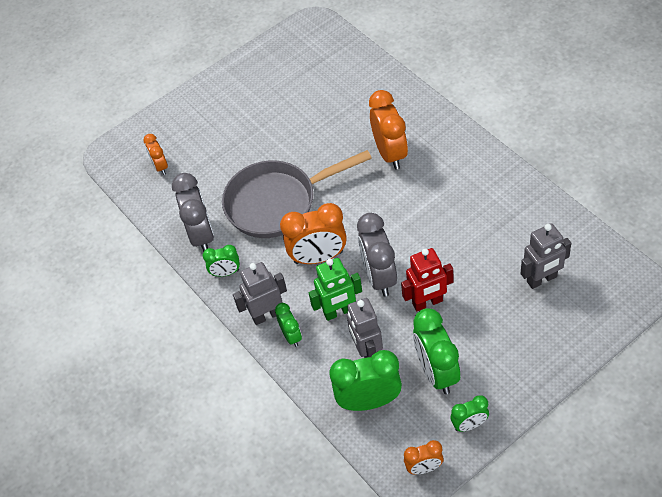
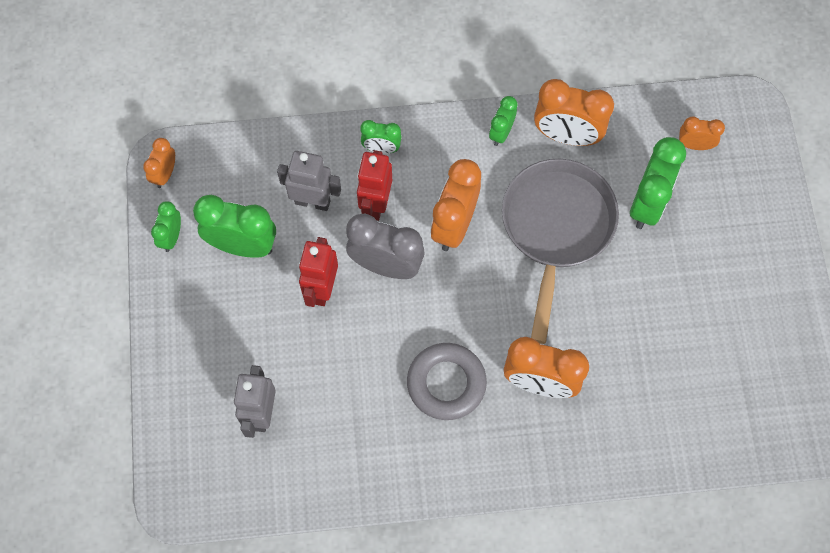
camera: 115 degrees right, 15 degrees up
(201, 235) = (566, 136): grey clock -> orange clock
(267, 315) = (422, 141): grey robot -> none
(338, 312) = (375, 204): green robot -> red robot
(369, 401) = (261, 171): green clock -> green clock (647, 204)
(432, 197) = (446, 383): none -> grey ring

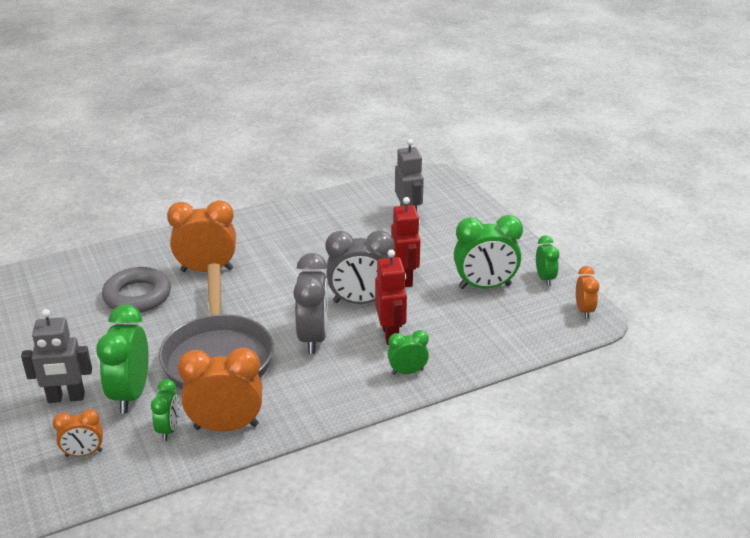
camera: 160 degrees right, 35 degrees down
(312, 201) = (446, 323): grey robot -> grey robot (66, 398)
(446, 383) = (280, 255): grey ring -> grey ring (137, 296)
(454, 225) = (313, 338): orange clock -> grey clock
(501, 133) = (295, 412): green clock -> green clock (169, 429)

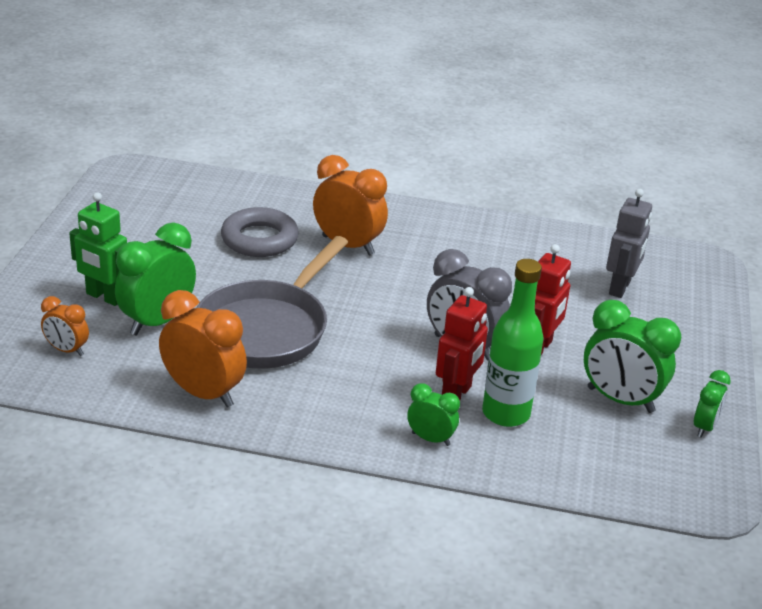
camera: 35 degrees right, 0 degrees up
(66, 398) = (104, 297): grey robot -> green robot
(169, 429) = (154, 369): green clock -> none
(313, 338) = (375, 357): grey clock -> none
(432, 330) = (506, 413): none -> green bottle
(584, 310) = (711, 484): orange clock -> none

